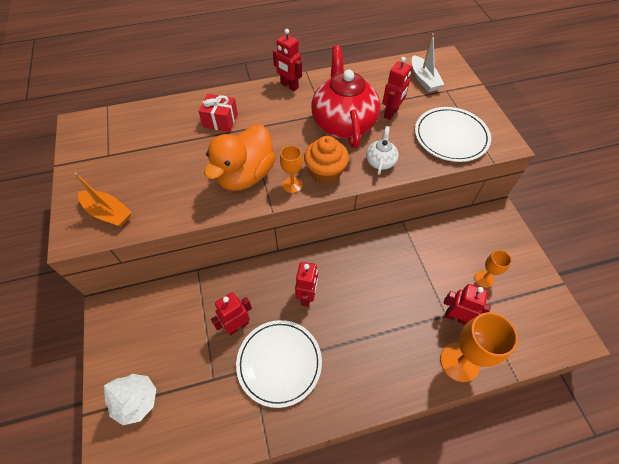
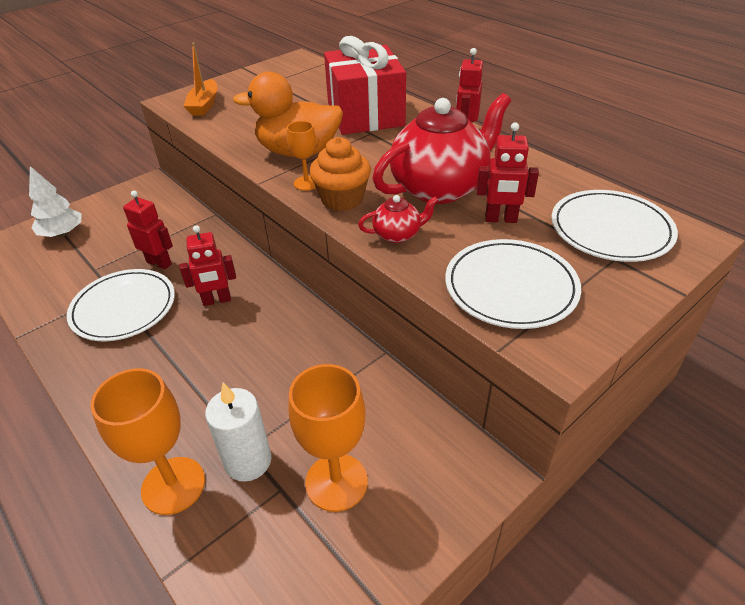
camera: 65 degrees right, 15 degrees down
(220, 121) = (365, 115): red gift -> red gift, size x2.04
(380, 161) = (398, 234): white teapot -> red teapot
(423, 79) = (611, 229): white boat -> white plate
(456, 317) = (248, 461): red robot -> white candle
(484, 279) = (336, 482): orange goblet -> orange goblet, size x1.85

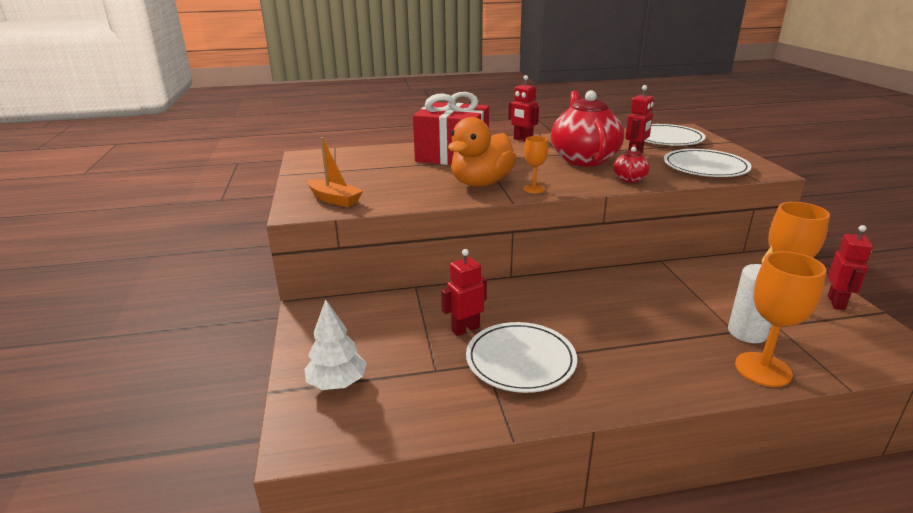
camera: 60 degrees left, 15 degrees down
(217, 300) = (551, 310): red robot -> red robot (836, 303)
(342, 199) = (569, 183): orange cupcake -> none

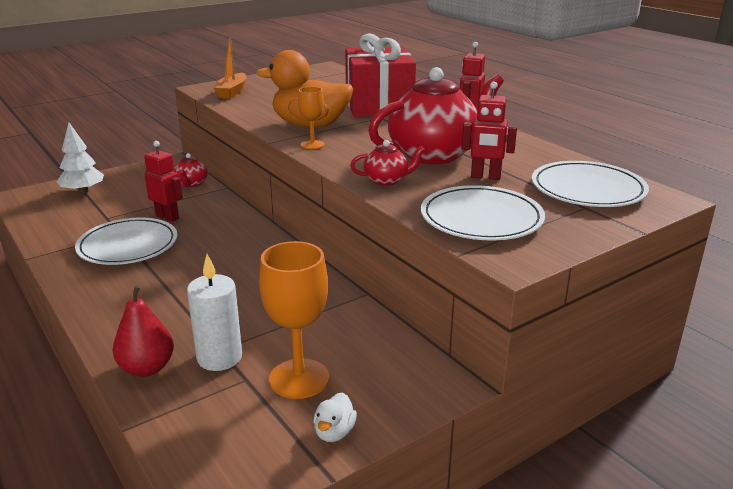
camera: 65 degrees right, 0 degrees up
(387, 305) = (191, 184): none -> red teapot
(763, 369) = (147, 368): orange goblet -> red pear
(836, 303) = (334, 432): red robot -> white duck

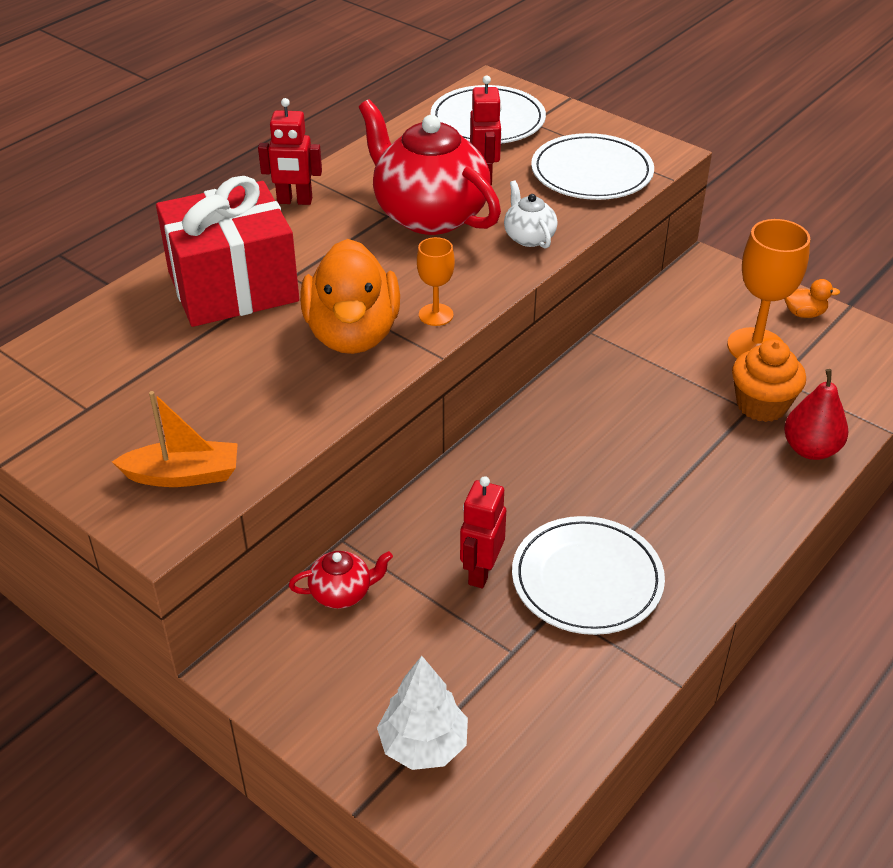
camera: 105 degrees left, 15 degrees up
(219, 357) = (761, 405): white candle -> orange cupcake
(334, 432) = (804, 313): white duck -> orange duck
(387, 180) = (528, 237): red teapot -> white teapot

